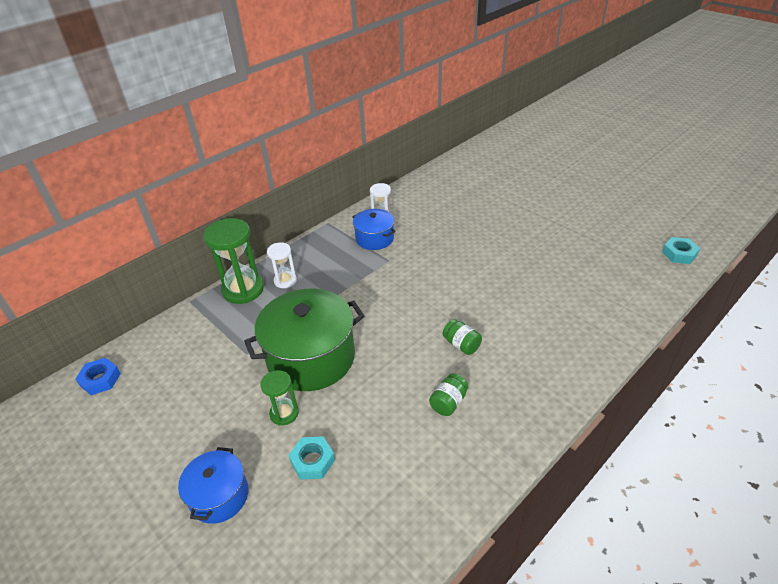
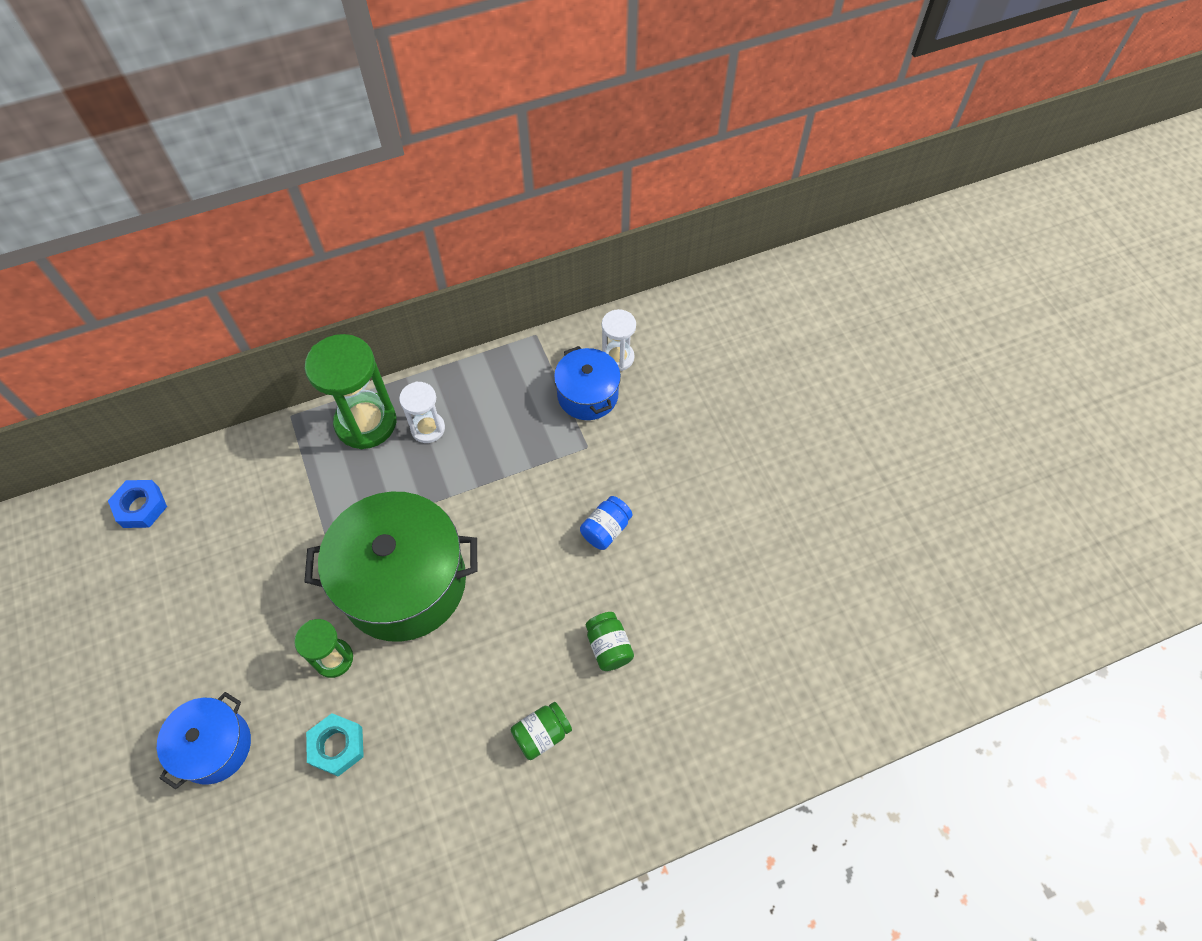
camera: 20 degrees right, 20 degrees up
(423, 292) = (606, 530): none -> blue jar
(679, 254) = (1035, 616): turquoise nut -> none

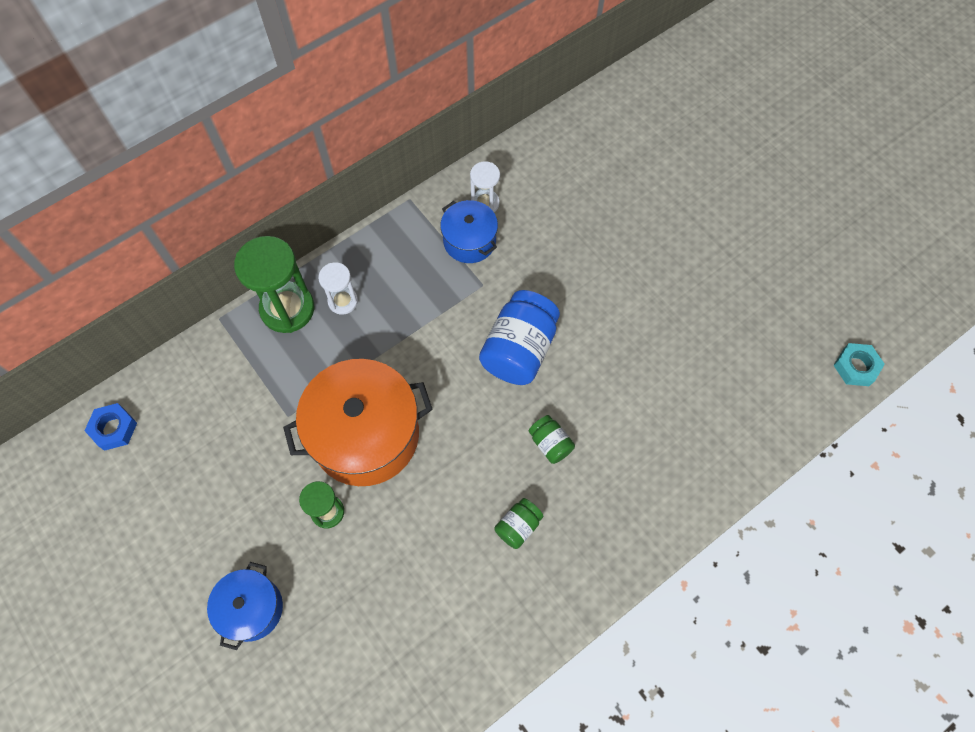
camera: 15 degrees left, 5 degrees up
(337, 746) = (354, 580): turquoise nut -> turquoise nut (856, 367)
(404, 582) = (365, 435): green pot -> orange pot
(606, 530) = (519, 350): blue jar -> blue jar, size x2.00

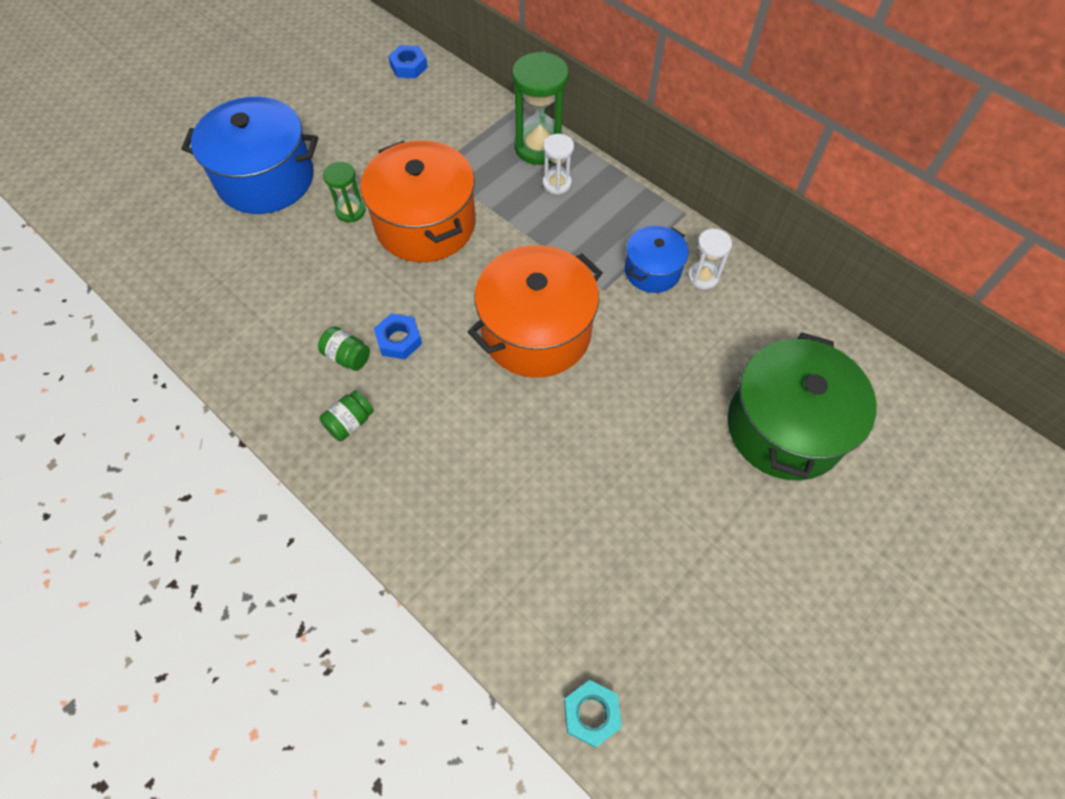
camera: 80 degrees right, 5 degrees down
(251, 608) = (266, 179): blue pot -> blue pot, size x1.85
(507, 475) = (399, 340): none -> blue nut
(519, 350) = (536, 332): blue jar -> orange pot
(550, 444) = (436, 373): green jar -> green jar (350, 423)
(641, 183) = (785, 427): none -> green pot

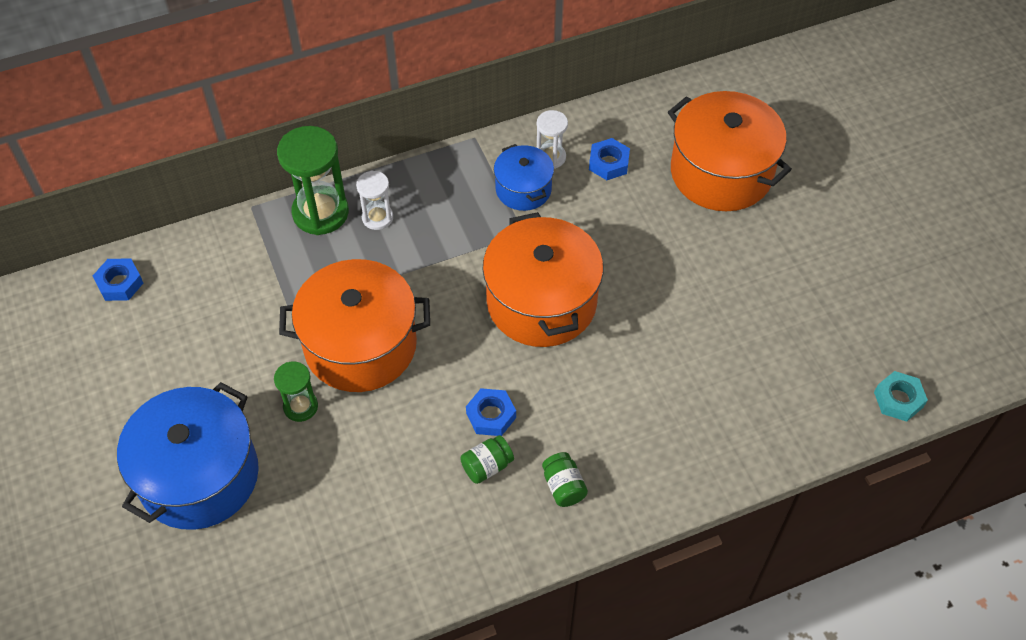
camera: 65 degrees left, 5 degrees down
(728, 325) = (608, 163): none -> blue nut
(785, 427) = (721, 172): green pot -> orange pot

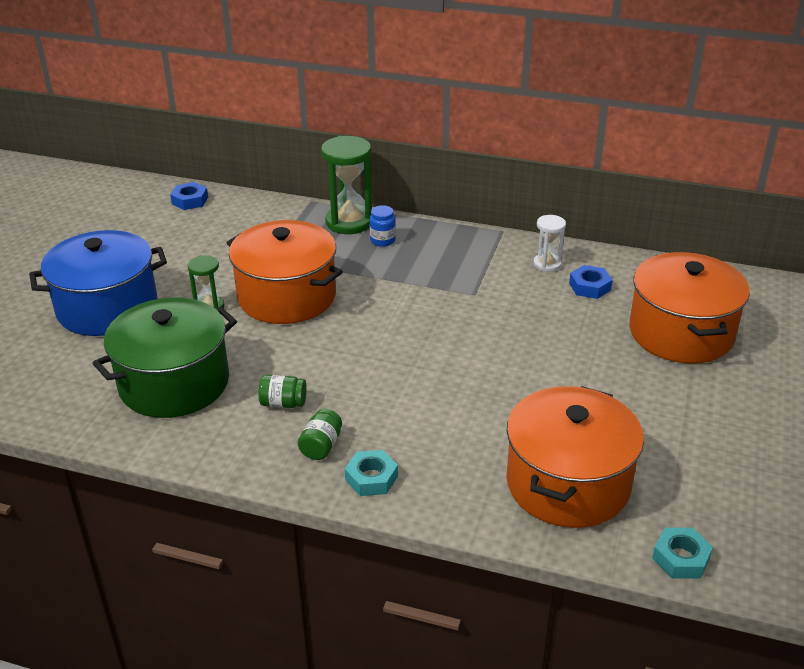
camera: 40 degrees right, 20 degrees down
(368, 514) = (174, 383): none -> green pot
(377, 217) = (382, 240): white hourglass -> blue jar
(491, 415) = (323, 377): blue nut -> none
(523, 189) = (504, 272): blue pot -> none
(541, 302) = (440, 336): orange pot -> orange pot (568, 483)
(633, 488) = (371, 478): none -> turquoise nut

